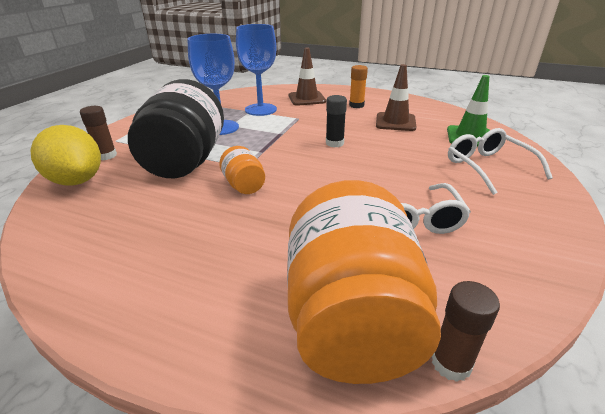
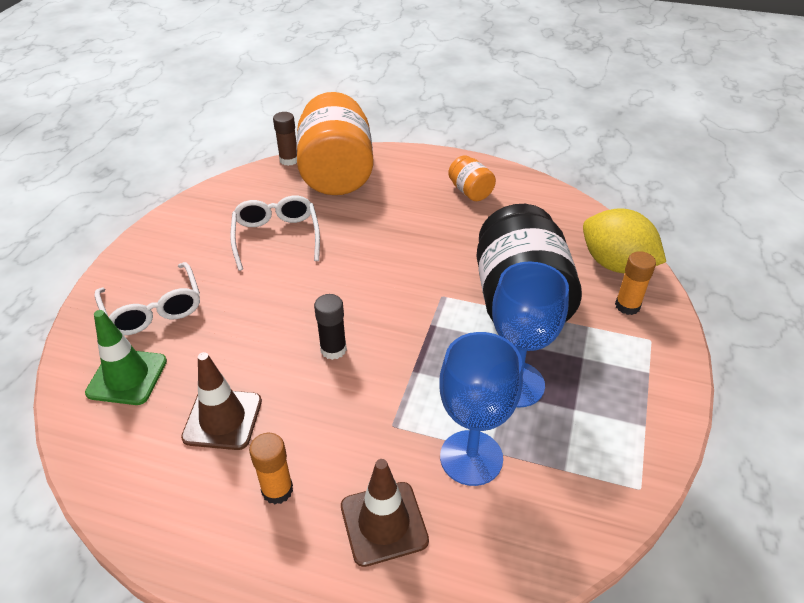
camera: 175 degrees right, 10 degrees up
(106, 155) = (627, 306): brown glue stick -> orange glue stick
(244, 185) = (434, 267): orange jar -> orange jar (470, 191)

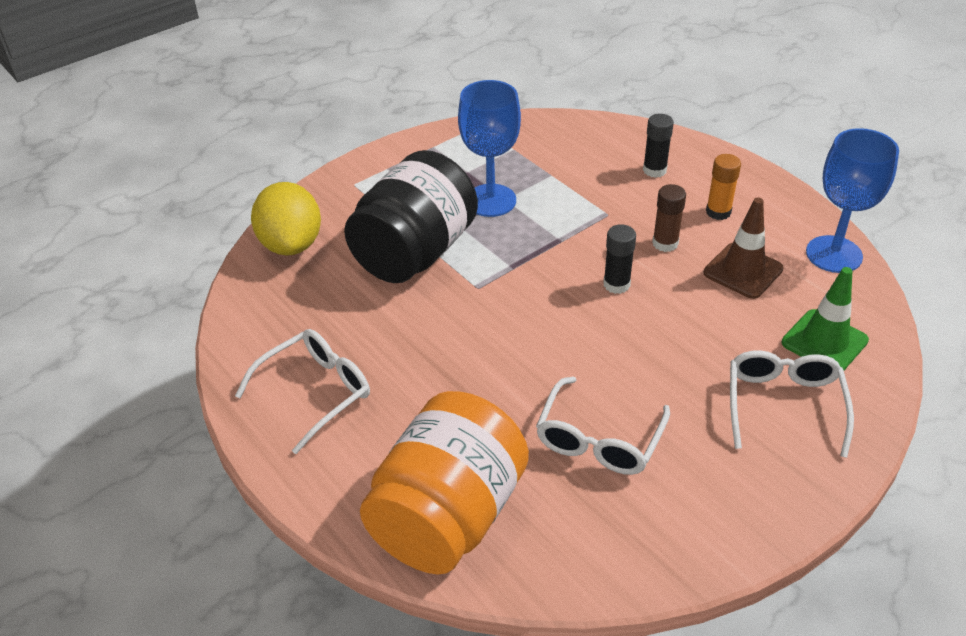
camera: 145 degrees left, 0 degrees up
(289, 160) = (496, 588): brown glue stick -> brown glue stick (665, 243)
(384, 523) = (654, 170): brown traffic cone -> black glue stick
(470, 191) = (315, 392): orange jar -> white glasses
(471, 457) = (568, 176): blue goblet -> blue goblet (834, 254)
(627, 306) = (334, 211): orange glue stick -> none

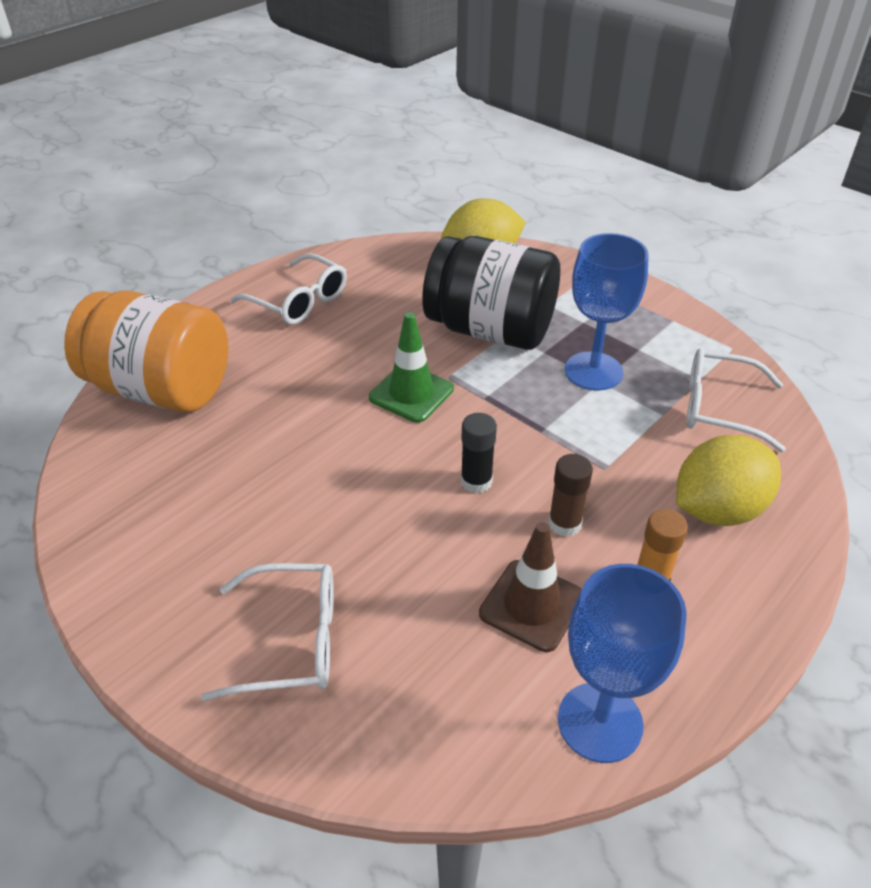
camera: 80 degrees right, 0 degrees up
(599, 439) = (242, 478): white glasses -> white glasses (719, 408)
(654, 170) = (717, 509): black glue stick -> yellow lemon
(824, 341) = (407, 694): green traffic cone -> green traffic cone (411, 393)

